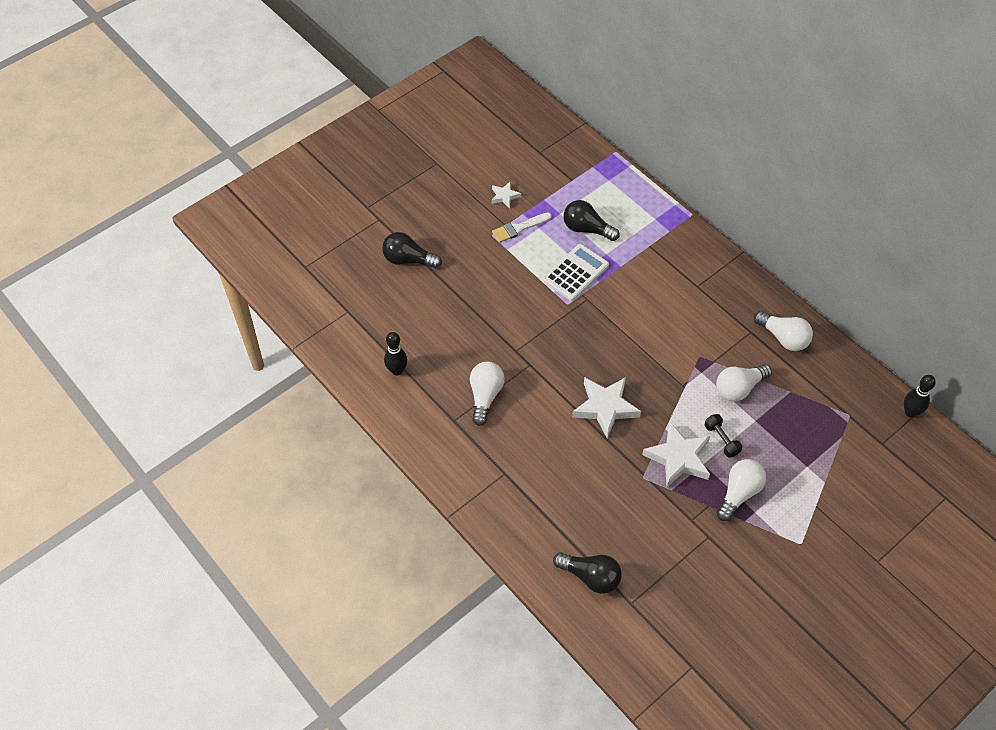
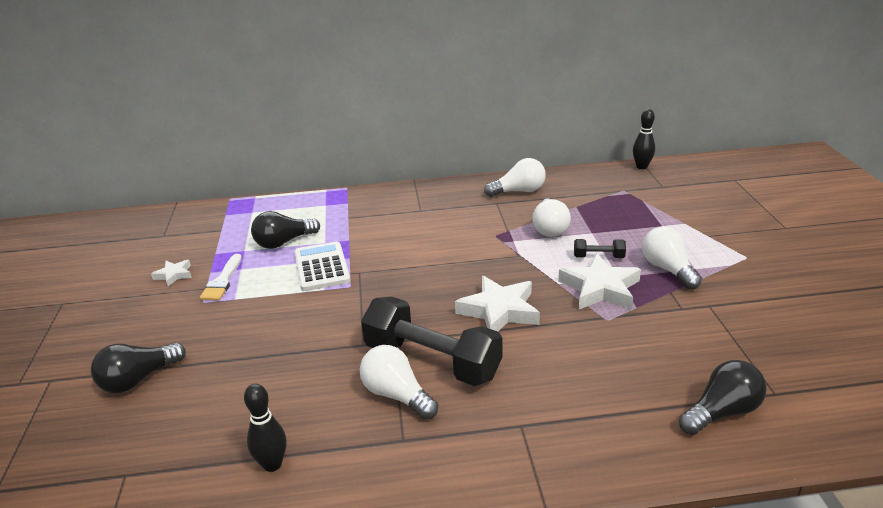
camera: 55 degrees left, 25 degrees down
(527, 397) = (432, 361): none -> black dumbbell

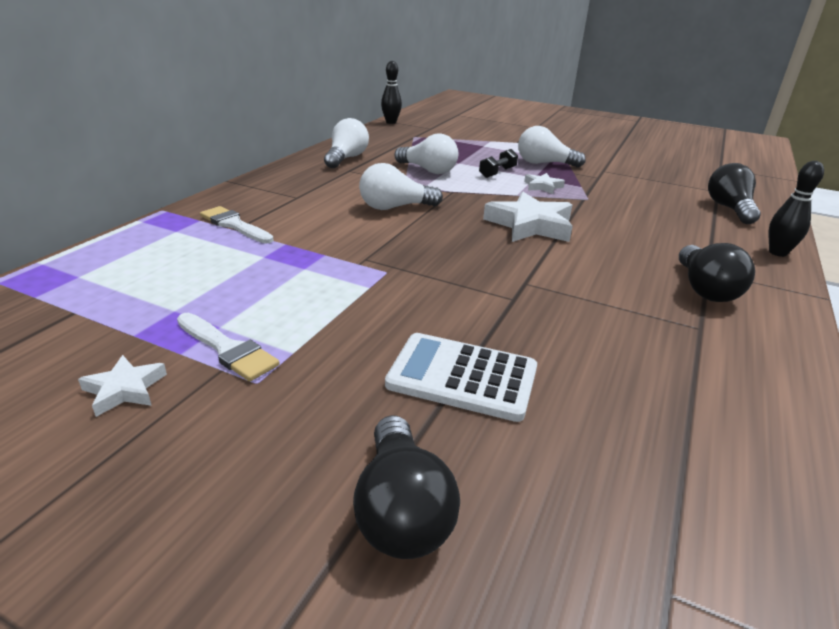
camera: 60 degrees left, 0 degrees up
(272, 464) = (706, 424): black bowling pin -> black bowling pin (777, 253)
(283, 242) = (211, 279): black light bulb -> black light bulb (705, 289)
(322, 267) = (318, 274): white calculator -> white calculator (462, 377)
(353, 214) = (234, 225): none -> white brush
(396, 395) = (623, 309): white light bulb -> white light bulb (395, 207)
(432, 361) = (580, 275): black dumbbell -> none
(600, 288) = (542, 186): white star -> white star, size x0.52

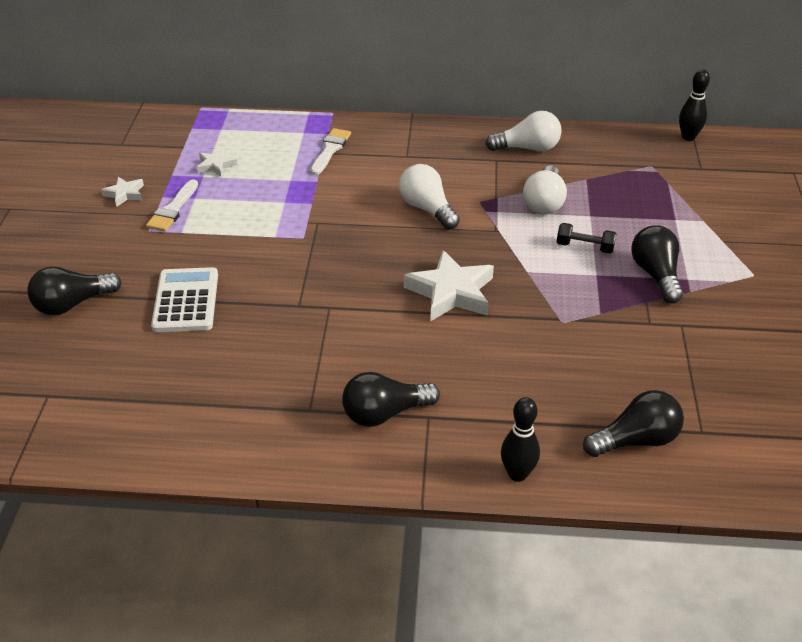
camera: 70 degrees right, 10 degrees up
(542, 186) = (570, 285): white star -> white star (216, 165)
(544, 163) = (656, 275): white light bulb -> black light bulb

